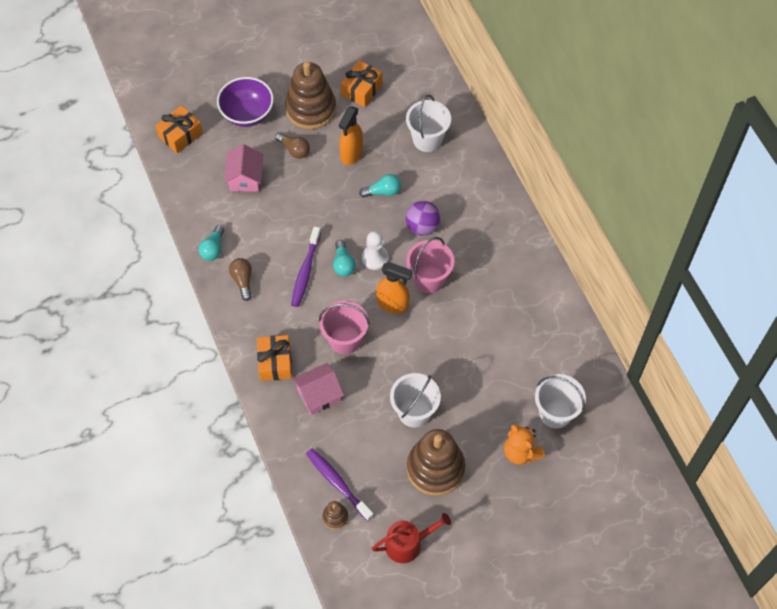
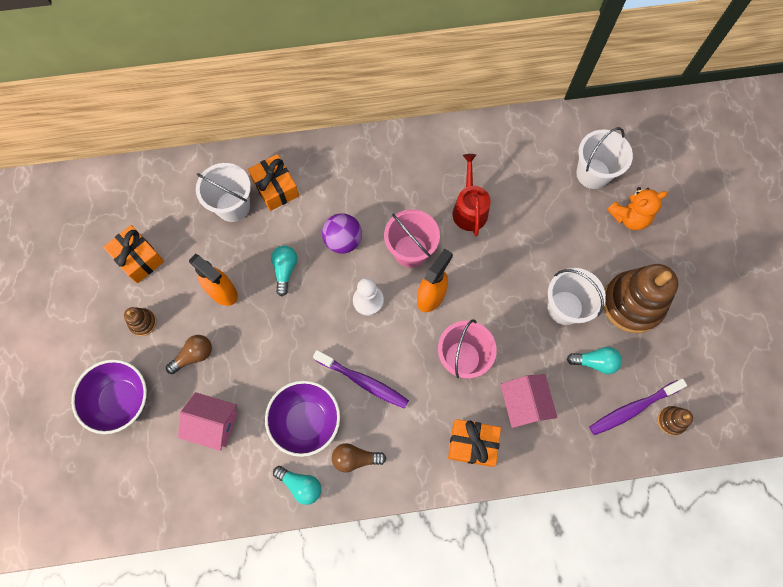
camera: 75 degrees left, 10 degrees up
(180, 135) = (120, 493): orange gift -> orange gift (275, 188)
(263, 239) = (306, 421): none -> purple bowl
(311, 109) = (143, 323): brown stacking toy -> brown stacking toy, size x0.44
(343, 264) = (366, 337): turquoise light bulb -> turquoise light bulb (595, 362)
(407, 543) = (711, 353): red watering can -> red watering can (469, 209)

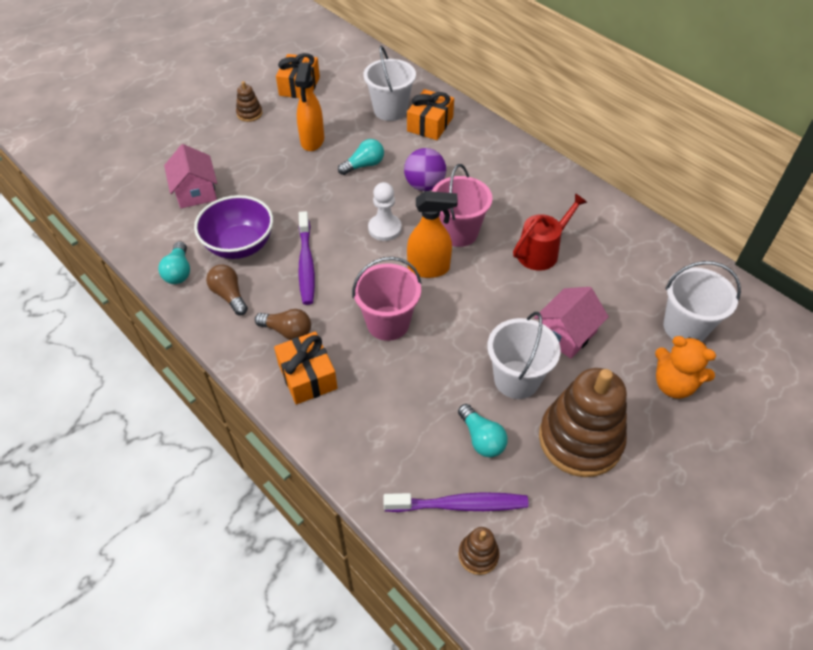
camera: 55 degrees right, 20 degrees down
(121, 400) = (177, 134): purple bowl -> none
(194, 355) = (245, 152): brown light bulb -> brown light bulb (287, 331)
(524, 404) = (383, 398): pink house -> pink house (566, 333)
(632, 408) = (460, 505): purple toothbrush -> purple toothbrush turned 150 degrees clockwise

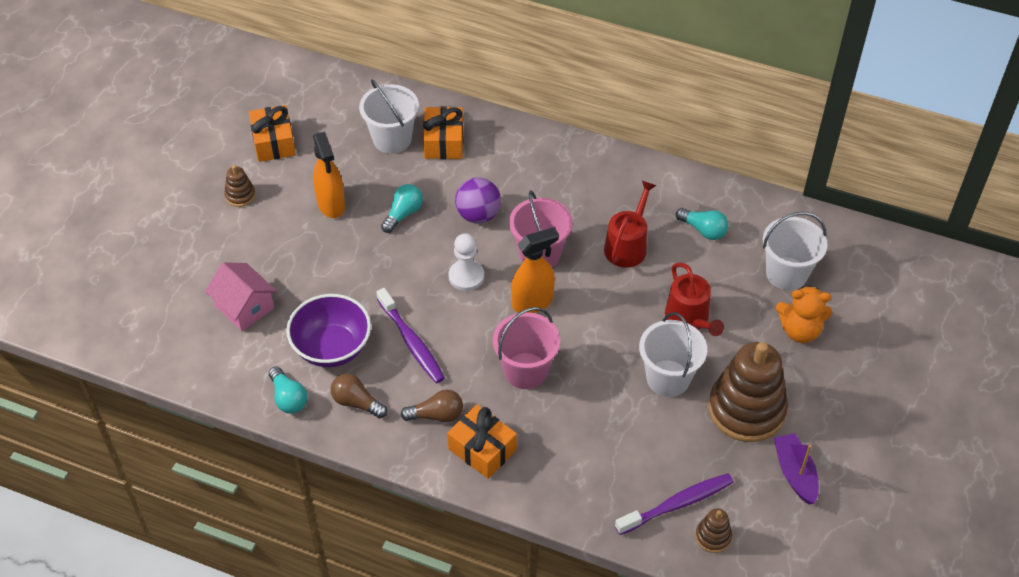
camera: 25 degrees left, 0 degrees up
(481, 438) = (666, 442): turquoise light bulb -> turquoise light bulb (703, 230)
(566, 333) = (689, 319): pink house -> red watering can
(599, 525) = (795, 473): none -> purple boat

